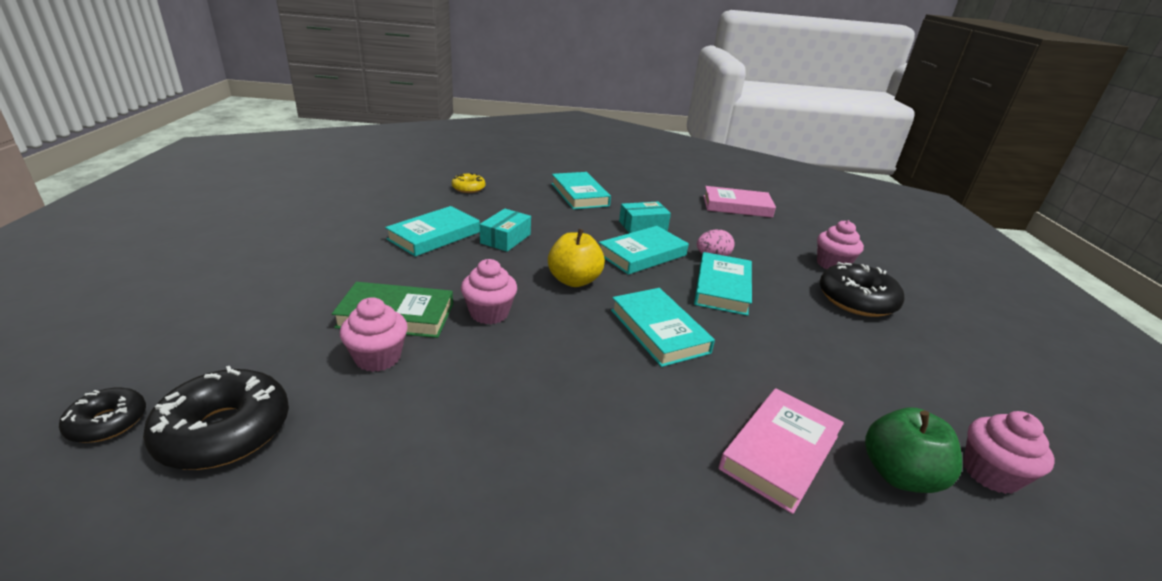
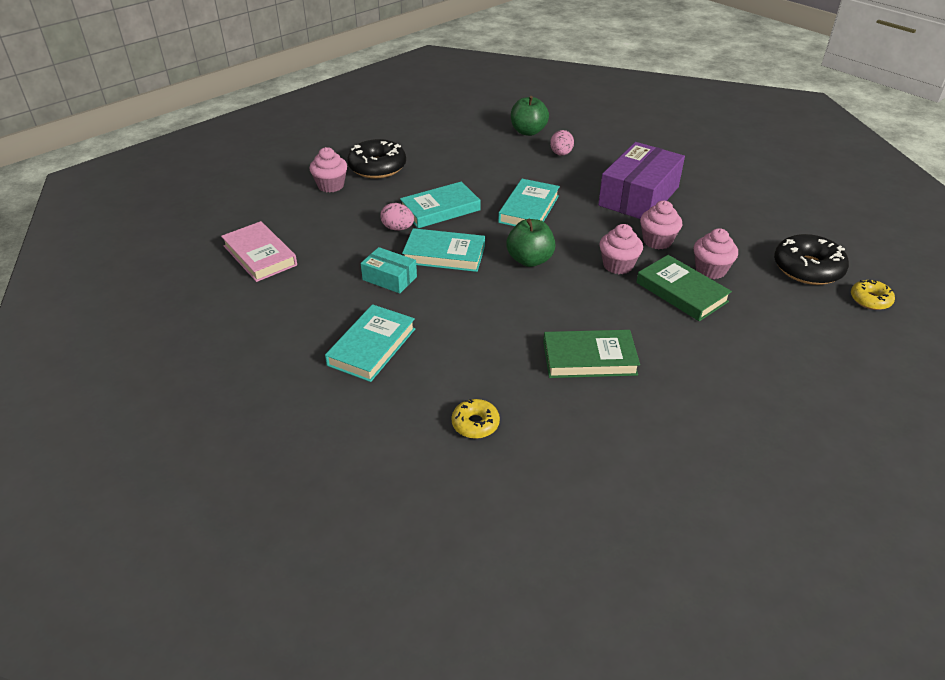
camera: 130 degrees left, 10 degrees up
(108, 422) = (870, 300): black donut -> yellow donut
(434, 236) = (589, 358): turquoise book -> green book
(505, 239) = (529, 323): turquoise box -> none
(573, 431) = (639, 196): none -> purple box
(574, 280) = (530, 260): yellow apple -> green apple
(780, 452) = (561, 154): pink book -> pink egg
(990, 473) = (493, 117): pink cupcake -> pink cupcake (657, 241)

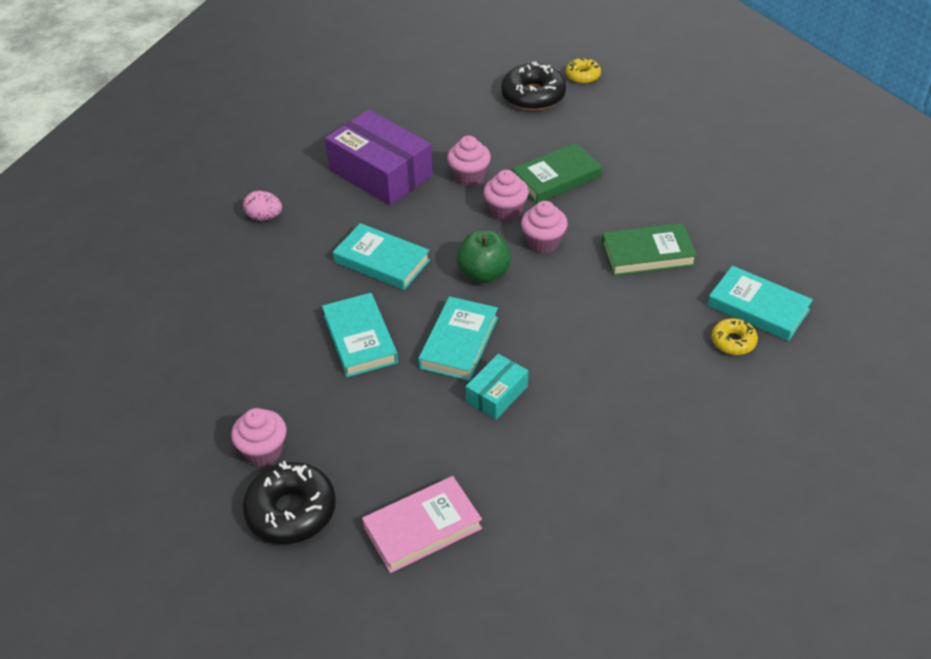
camera: 80 degrees left, 5 degrees up
(372, 347) = (619, 414): turquoise book -> turquoise book (758, 307)
(377, 167) = (230, 397): black donut -> black donut (291, 511)
(398, 228) = (392, 382): pink egg -> none
(528, 131) = (194, 238): green apple -> none
(589, 358) = (648, 254): green book -> green book turned 75 degrees clockwise
(710, 270) = (524, 152): pink cupcake -> pink cupcake (543, 242)

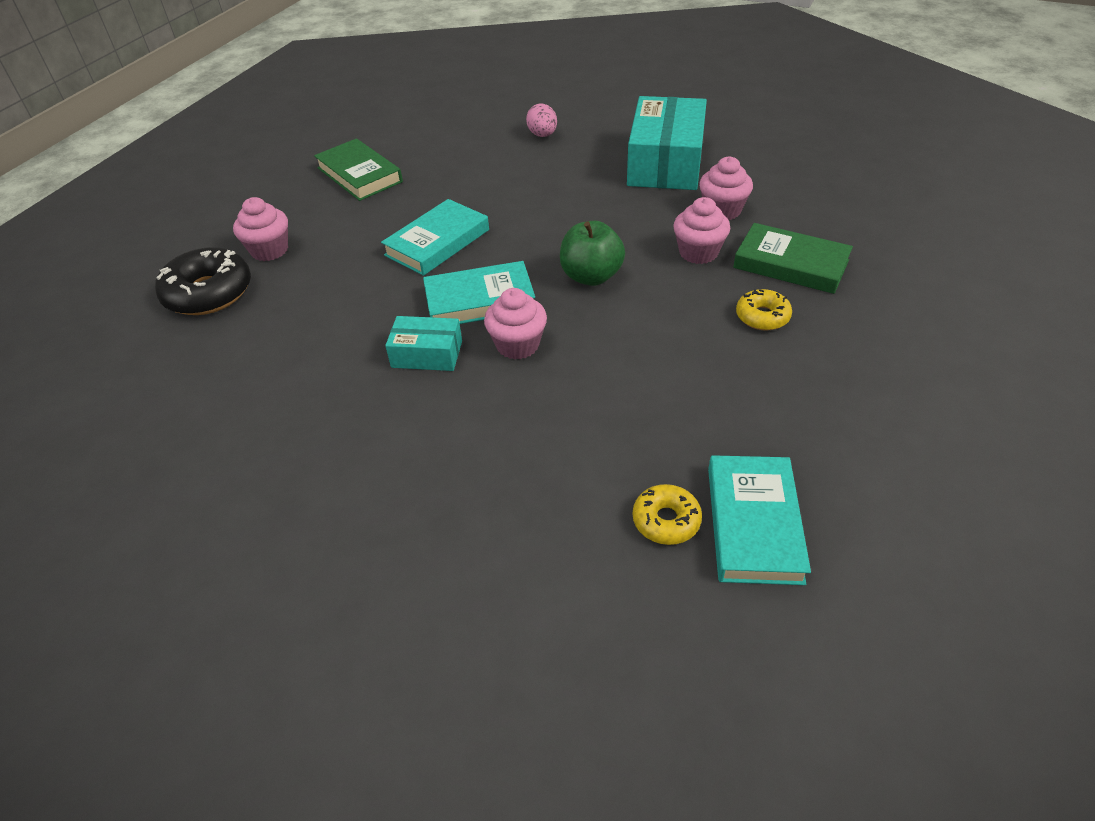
camera: 60 degrees right, 0 degrees up
(380, 172) = (665, 163): purple box -> turquoise box
(382, 261) = (548, 212): turquoise book -> none
(422, 528) = (222, 377): pink book -> none
(533, 96) = (900, 197): black donut -> none
(543, 242) = (678, 296): pink cupcake -> pink cupcake (517, 345)
(583, 76) = (986, 214): yellow donut -> yellow donut (762, 316)
(648, 254) = (745, 381): green book -> green book (359, 175)

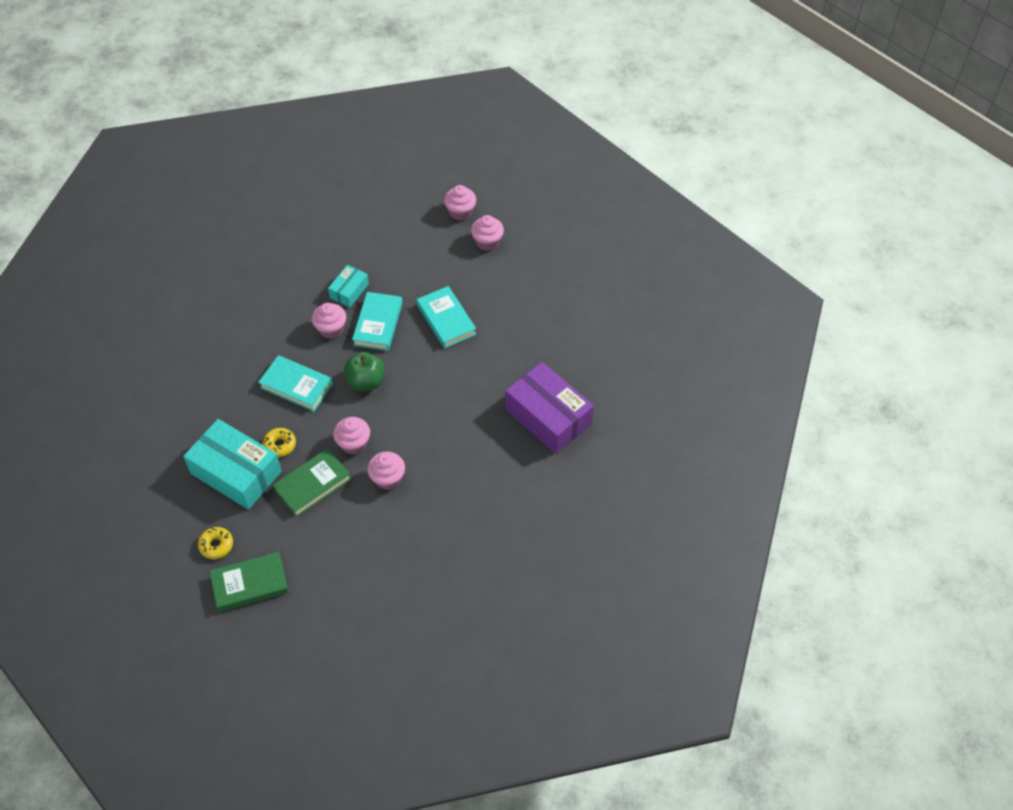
camera: 110 degrees right, 10 degrees up
(208, 293) = (460, 212): black donut -> pink cupcake
(359, 175) = (552, 299): green book -> green book (250, 584)
(542, 135) = (548, 416): pink egg -> purple box
(665, 163) = (465, 475): turquoise box -> turquoise box (236, 472)
(666, 520) = (189, 344): yellow donut -> yellow donut (216, 545)
(754, 524) = (166, 373): turquoise book -> turquoise book (296, 386)

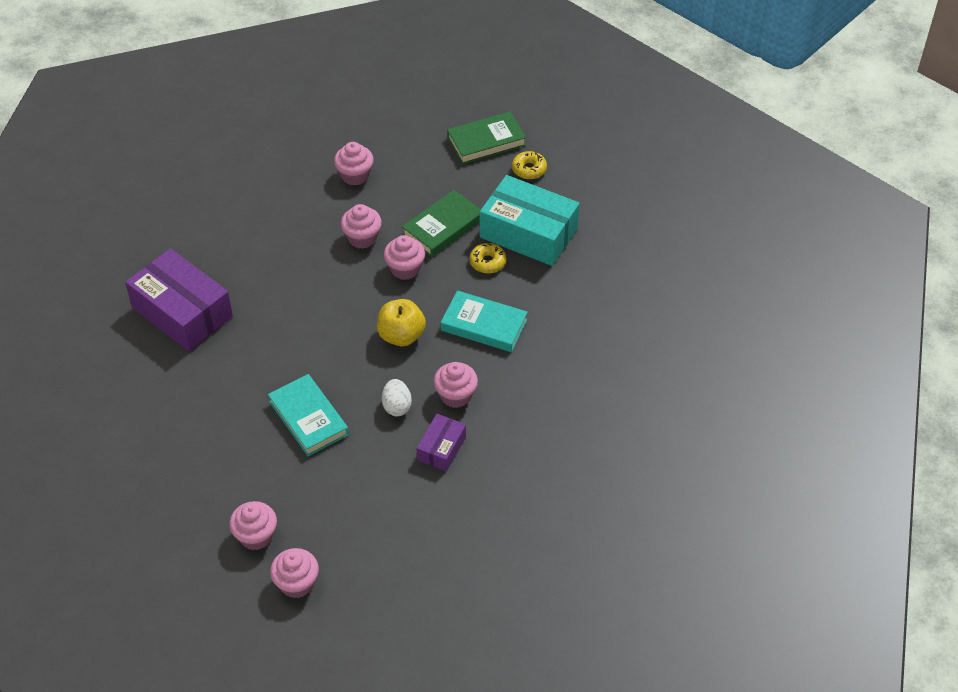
camera: 175 degrees right, 5 degrees down
(349, 291) = (441, 448): turquoise box -> purple box
(366, 381) = (401, 336): green apple -> yellow apple
(378, 324) = (397, 406): turquoise book -> white egg
(387, 551) = (355, 175): none -> pink cupcake

